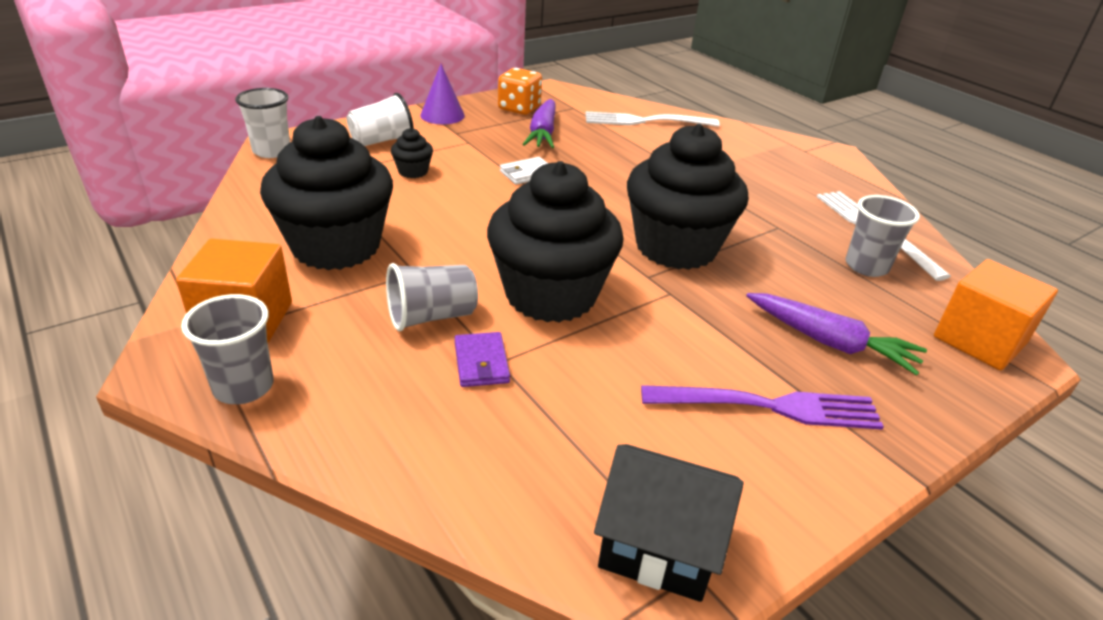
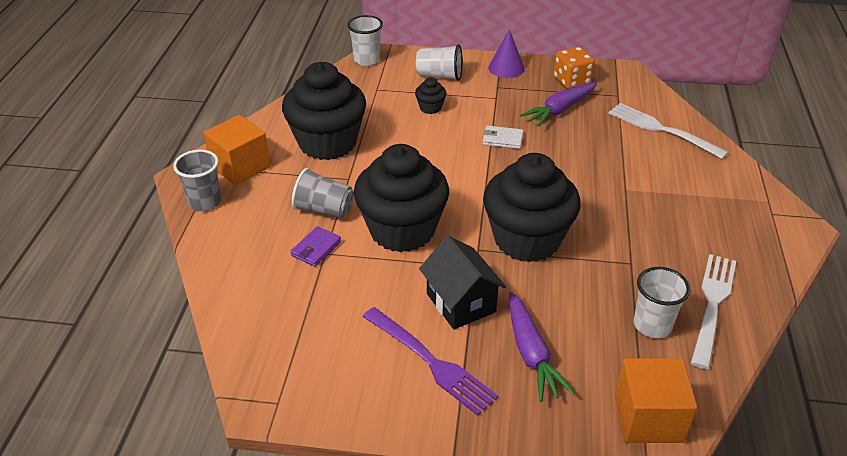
camera: 45 degrees right, 5 degrees up
(658, 547) = (277, 382): black house -> black house (460, 303)
(866, 266) = (652, 325): grey cup -> white cup

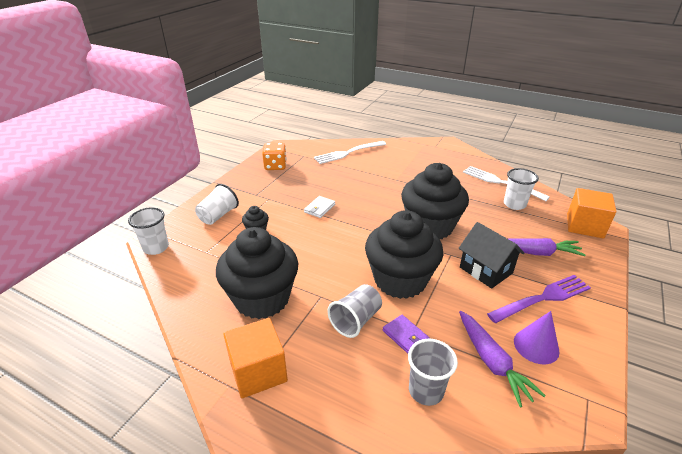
camera: 70 degrees left, 5 degrees down
(205, 202) = (301, 414): grey cup -> grey cup (426, 391)
(460, 303) = (485, 270): black house -> black house turned 60 degrees clockwise
(506, 68) = (236, 185): purple cone -> purple cone (536, 346)
(560, 110) = (303, 178): purple carrot -> purple carrot (492, 362)

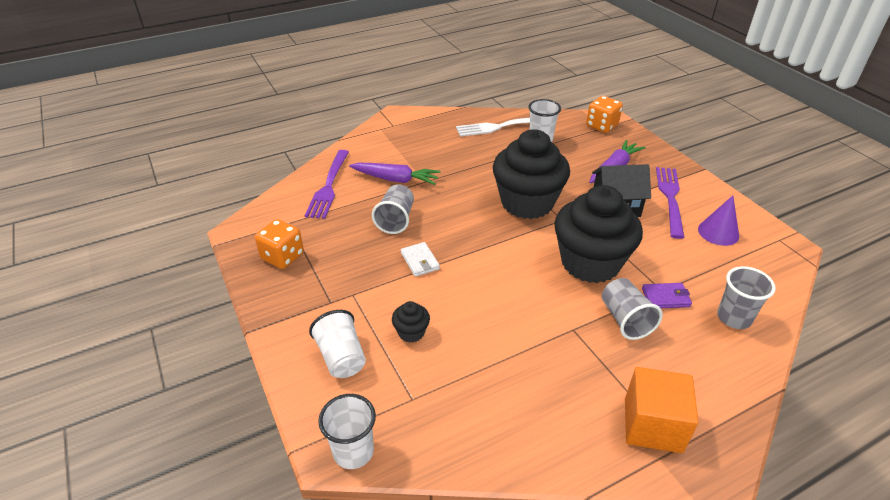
camera: 55 degrees left, 5 degrees up
(262, 298) = (543, 378): black cupcake -> none
(346, 185) = (396, 220): none -> grey cup
(348, 153) = (329, 186): white fork -> purple fork
(492, 362) = (722, 264): purple carrot -> purple carrot (395, 179)
(584, 226) = (601, 126): orange cube -> orange dice

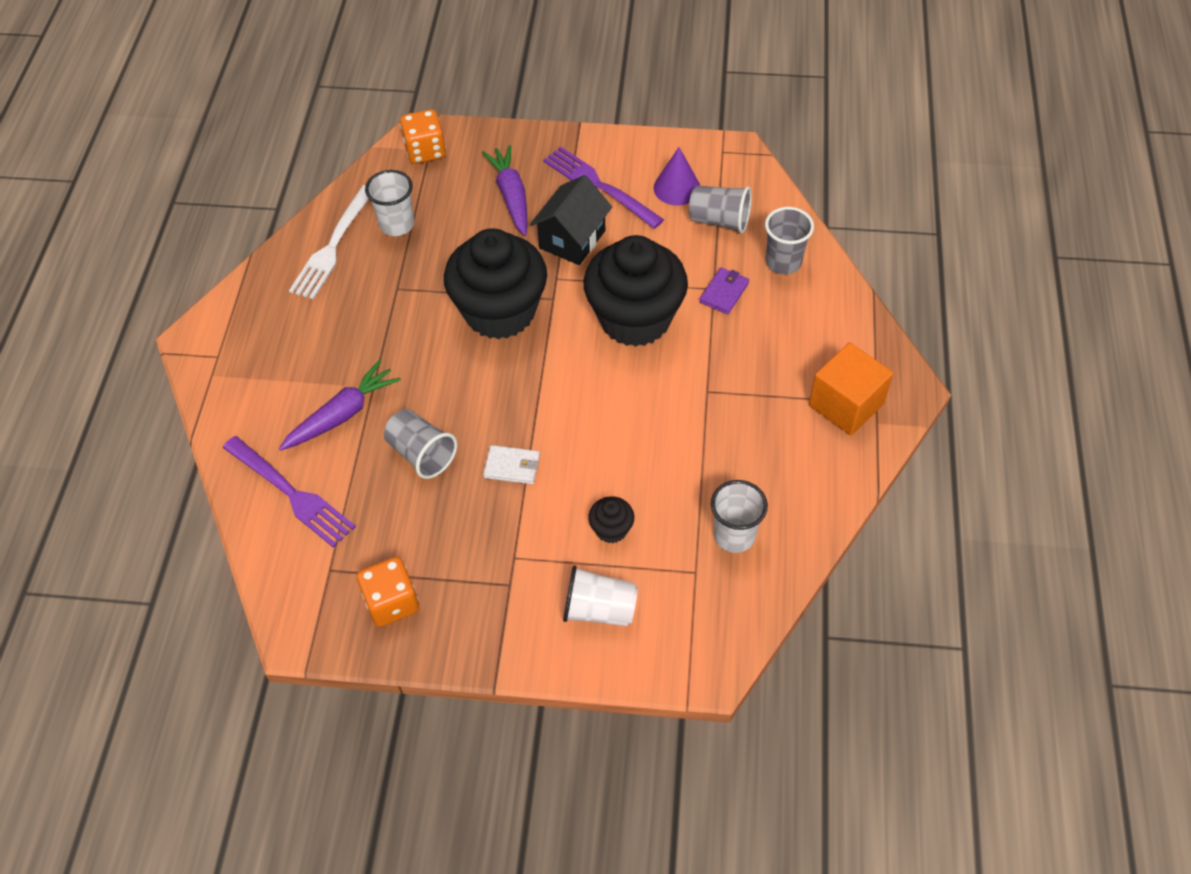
camera: 55 degrees left, 15 degrees up
(353, 452) = (722, 651): white cup -> white cup (734, 535)
(625, 320) = (726, 343): grey cup -> grey cup (719, 221)

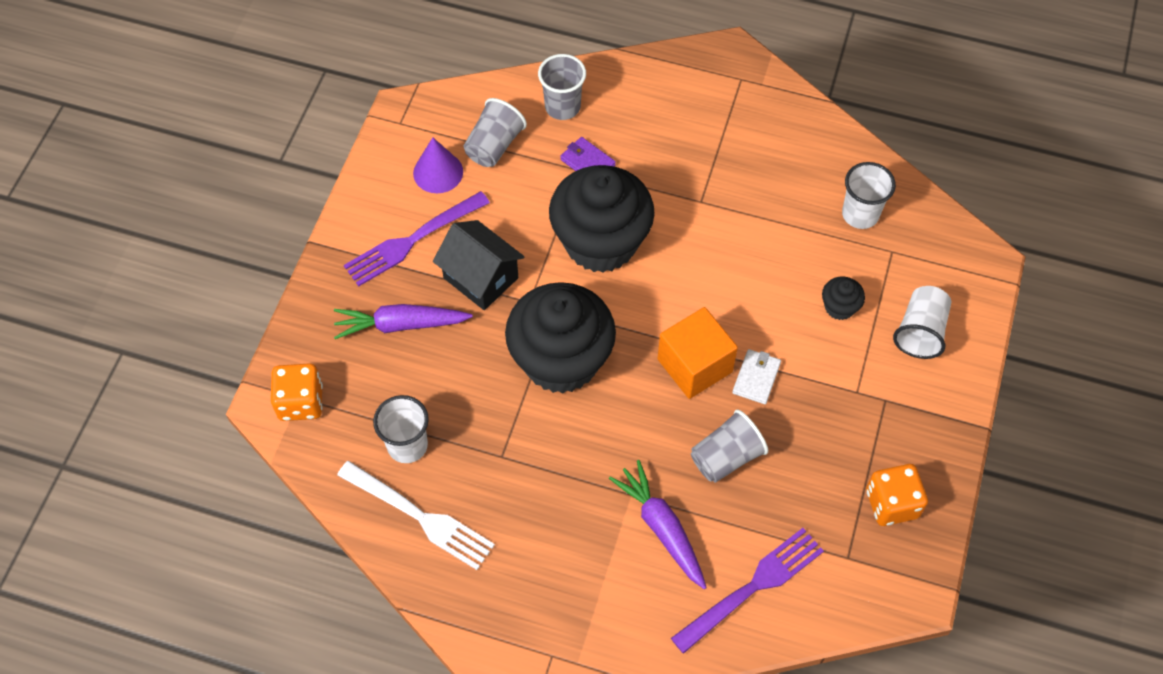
camera: 80 degrees left, 5 degrees up
(846, 404) = (738, 101): orange cube -> orange cube (694, 365)

